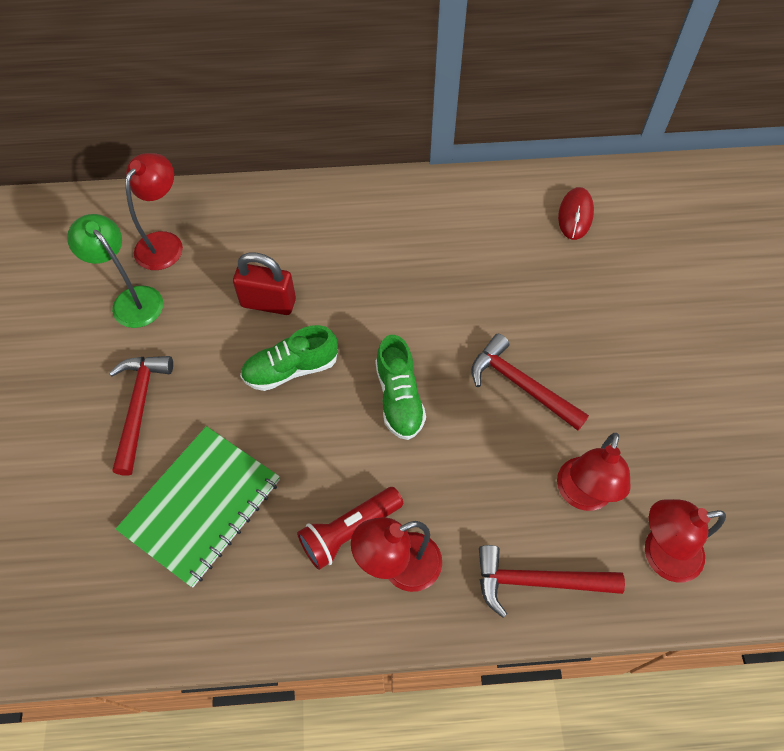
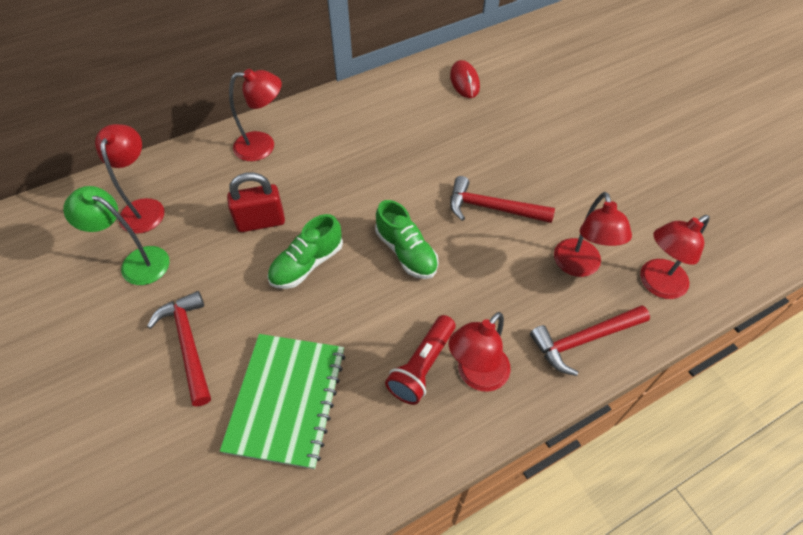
camera: 25 degrees left, 5 degrees down
(312, 215) = (263, 146): none -> red lamp

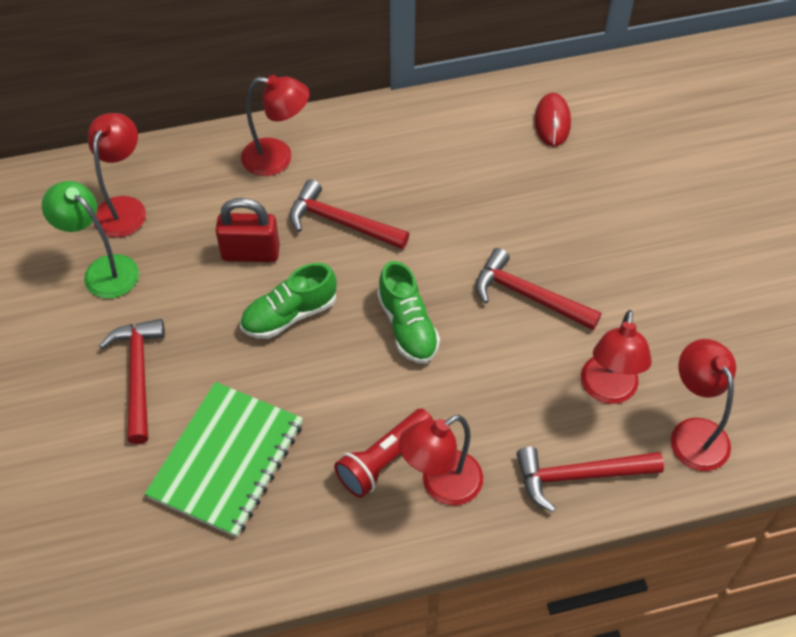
camera: 15 degrees right, 0 degrees up
(328, 183) = (341, 222): none -> red hammer
(656, 284) = (693, 433): red lamp -> red lamp turned 90 degrees clockwise

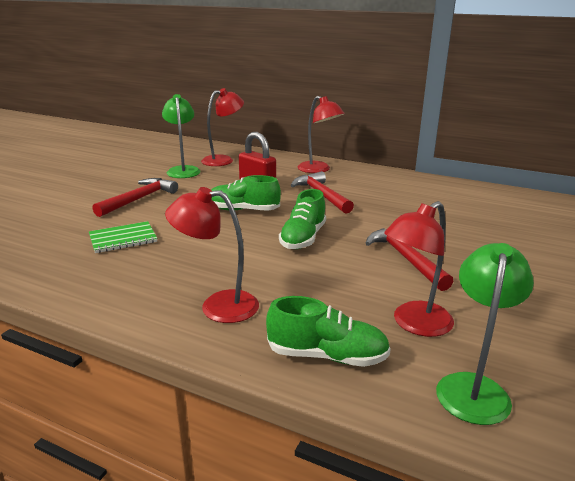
camera: 40 degrees right, 30 degrees down
(227, 460) = (123, 239): green notebook -> green notebook, size x0.57
(384, 461) = (201, 278): red flashlight -> none
(552, 122) = (513, 207): red mouse -> none
(579, 476) = (327, 356): red hammer -> green shoe
(693, 433) = (473, 387): red lamp -> green lamp

